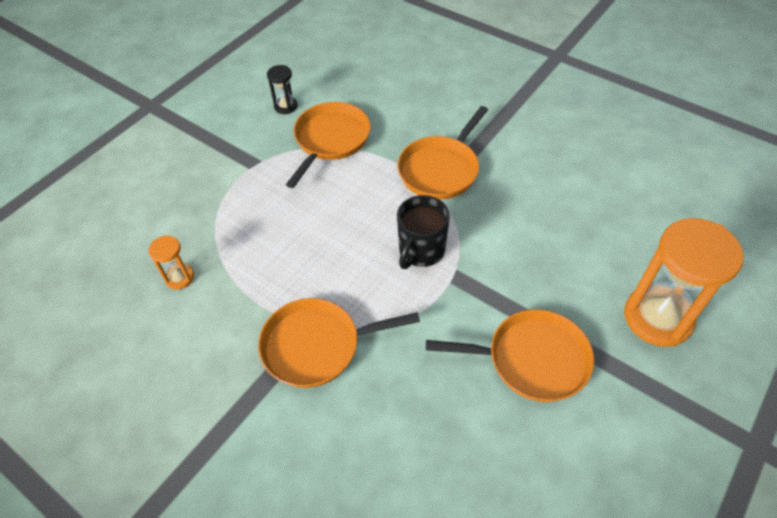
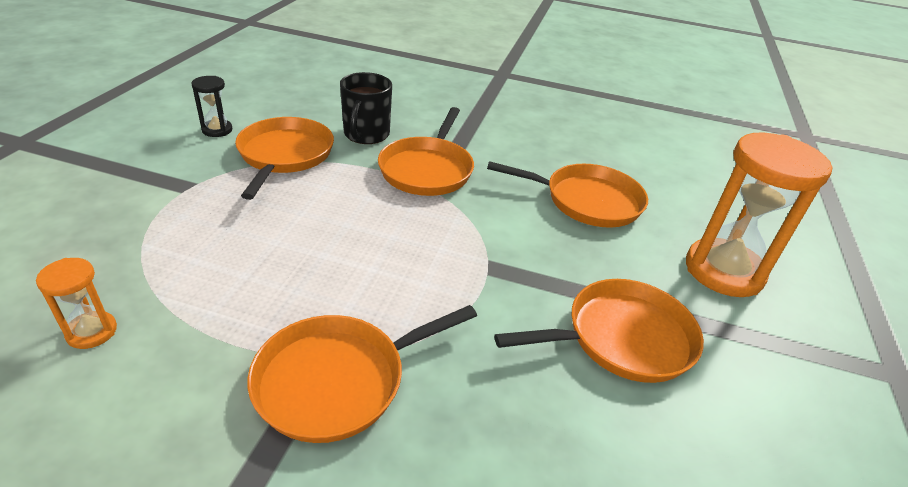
camera: 25 degrees left, 15 degrees down
(421, 251) = (438, 248): black mug -> black mug (366, 135)
(569, 224) = (587, 201): none -> orange pan

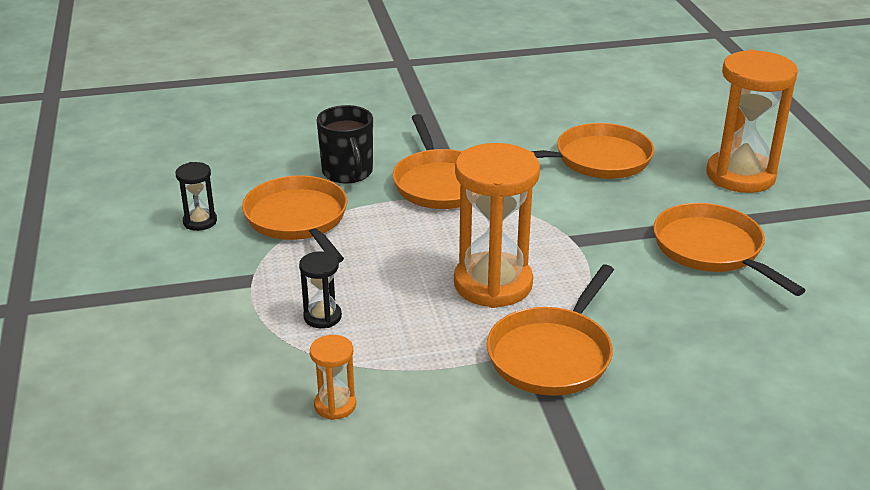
camera: 25 degrees left, 5 degrees down
(195, 242) = (322, 317): none -> black hourglass
(368, 276) = (493, 284): none -> orange hourglass
(622, 338) = (711, 249): orange pan -> orange pan turned 75 degrees counterclockwise

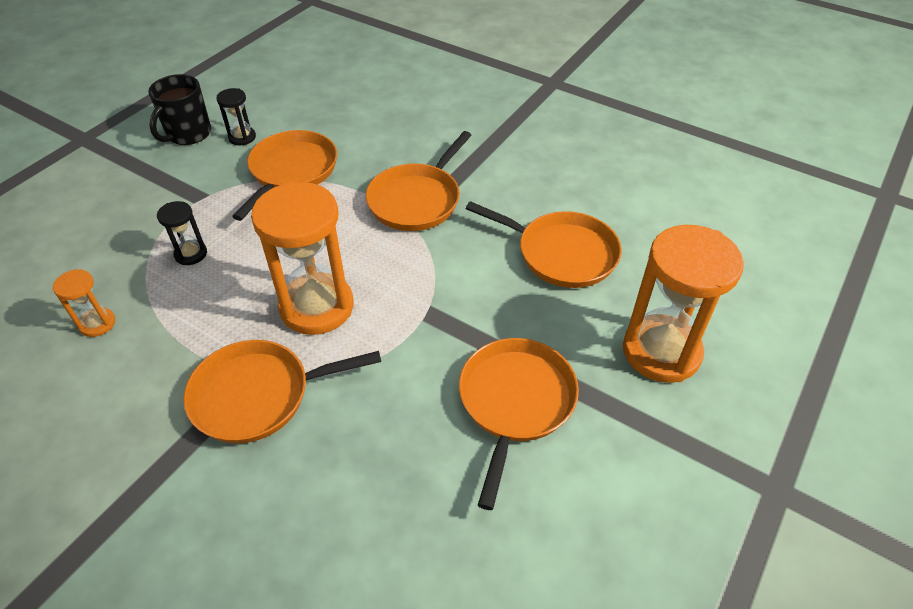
camera: 45 degrees right, 15 degrees up
(348, 172) = (374, 153): black mug -> black mug (188, 134)

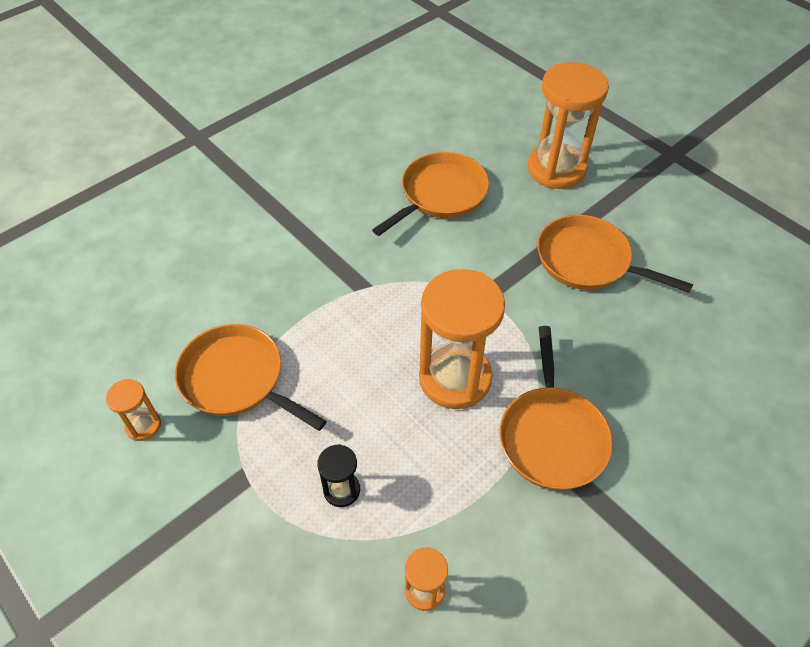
camera: 75 degrees left, 5 degrees up
(188, 134) = (102, 489): black mug -> none
(242, 137) = (143, 425): black hourglass -> orange hourglass
(416, 200) = (333, 277): orange pan -> none

